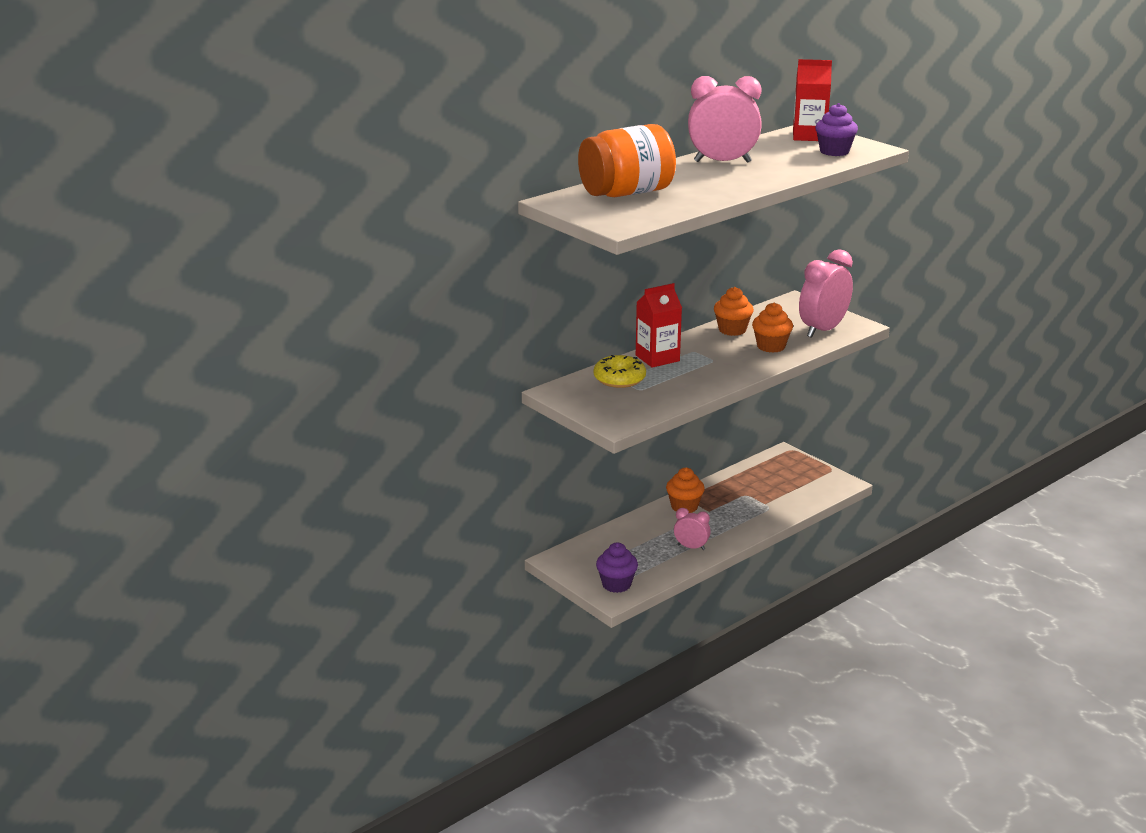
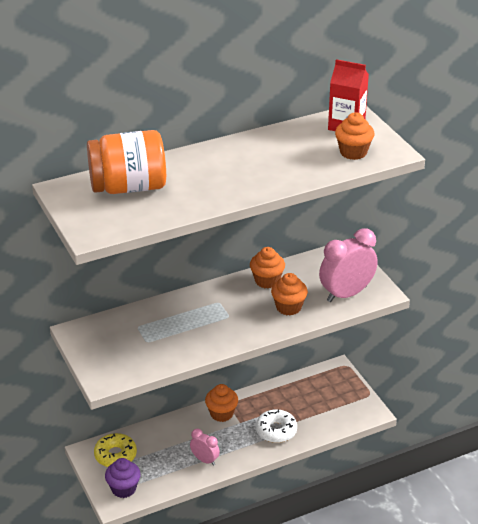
camera: 15 degrees right, 10 degrees up
(619, 379) = (137, 326): yellow donut -> yellow donut (115, 455)
(657, 358) = (183, 305): red carton -> none
(722, 162) = (242, 153): pink clock -> none
(752, 512) = (276, 431): none -> white donut
(834, 151) = (353, 152): purple cupcake -> orange cupcake

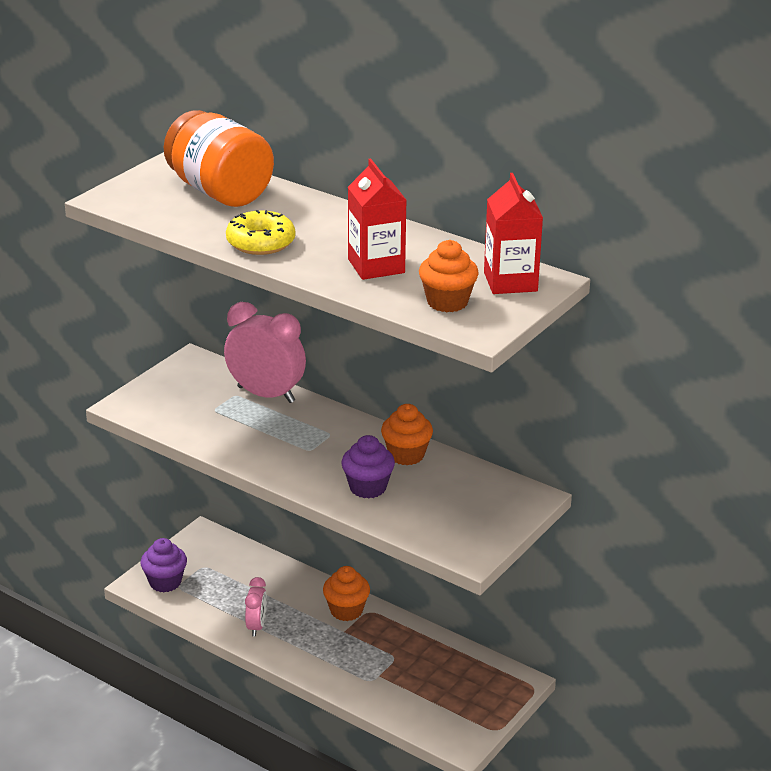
camera: 60 degrees right, 5 degrees down
(115, 455) = (213, 556): yellow donut -> yellow donut (261, 242)
(276, 431) = (353, 667): white donut -> none
(288, 161) = (376, 266): none -> red carton
(288, 307) = (368, 487): orange cupcake -> purple cupcake
(346, 294) = (439, 525): pink clock -> pink clock (266, 394)

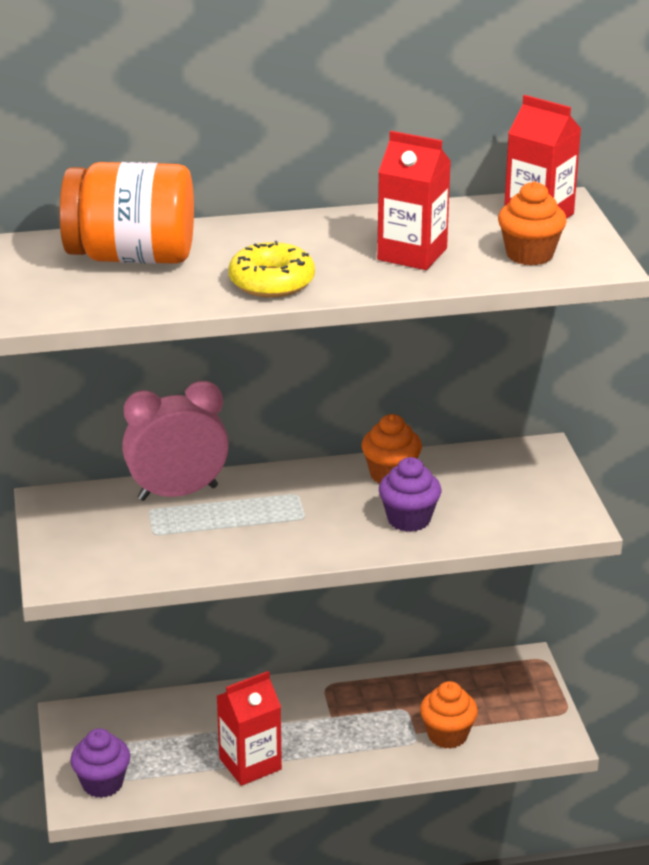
camera: 45 degrees left, 0 degrees up
(256, 626) = (250, 764): pink clock -> red carton
(346, 610) = (306, 698): orange cupcake -> orange cupcake (447, 735)

